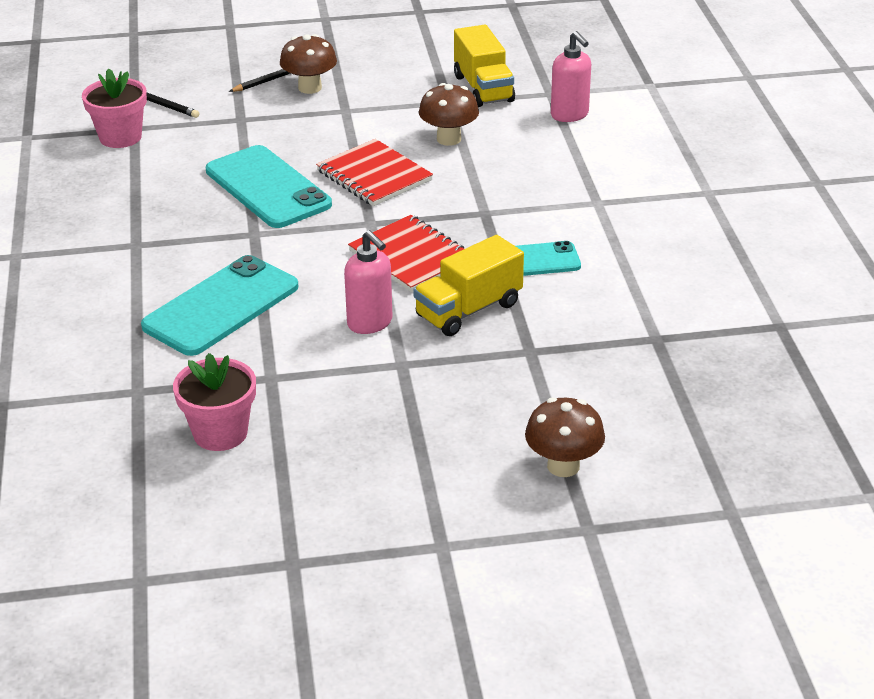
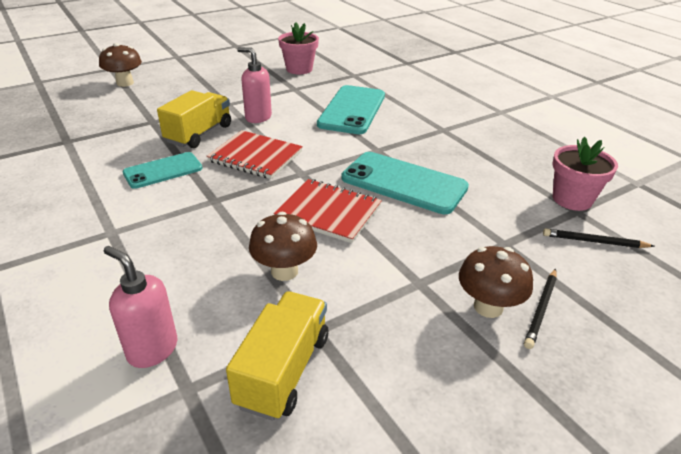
camera: 155 degrees right, 0 degrees up
(483, 88) = (283, 370): yellow truck -> yellow truck turned 60 degrees clockwise

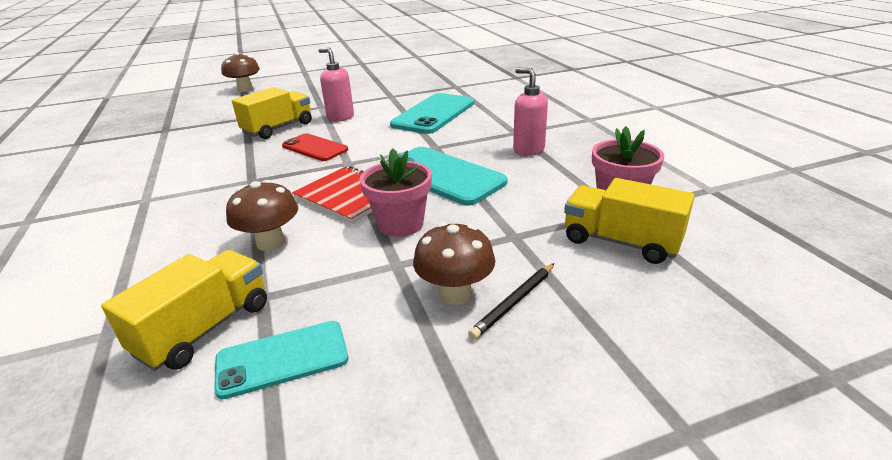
camera: 15 degrees right, 5 degrees down
(152, 349) = (103, 296): pink soap dispenser -> pink soap dispenser (528, 150)
(163, 171) = (225, 155): turquoise phone -> turquoise phone (282, 359)
(255, 157) = (314, 148): red notebook -> red phone
(299, 69) = (406, 81): pink flower pot -> pink flower pot (400, 224)
(594, 241) = (621, 242): black pencil -> yellow truck

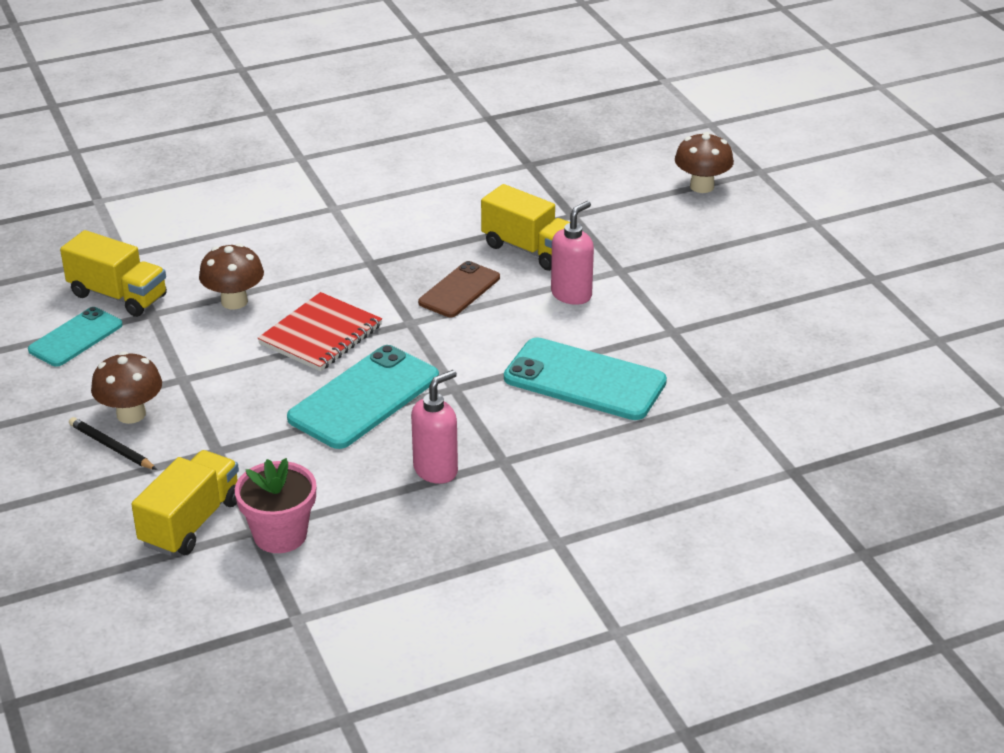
camera: 85 degrees right, 5 degrees up
(282, 359) = (75, 337): turquoise phone -> turquoise phone turned 60 degrees clockwise
(314, 148) = (459, 290): red phone -> brown phone
(400, 224) = (254, 375): pink flower pot -> none

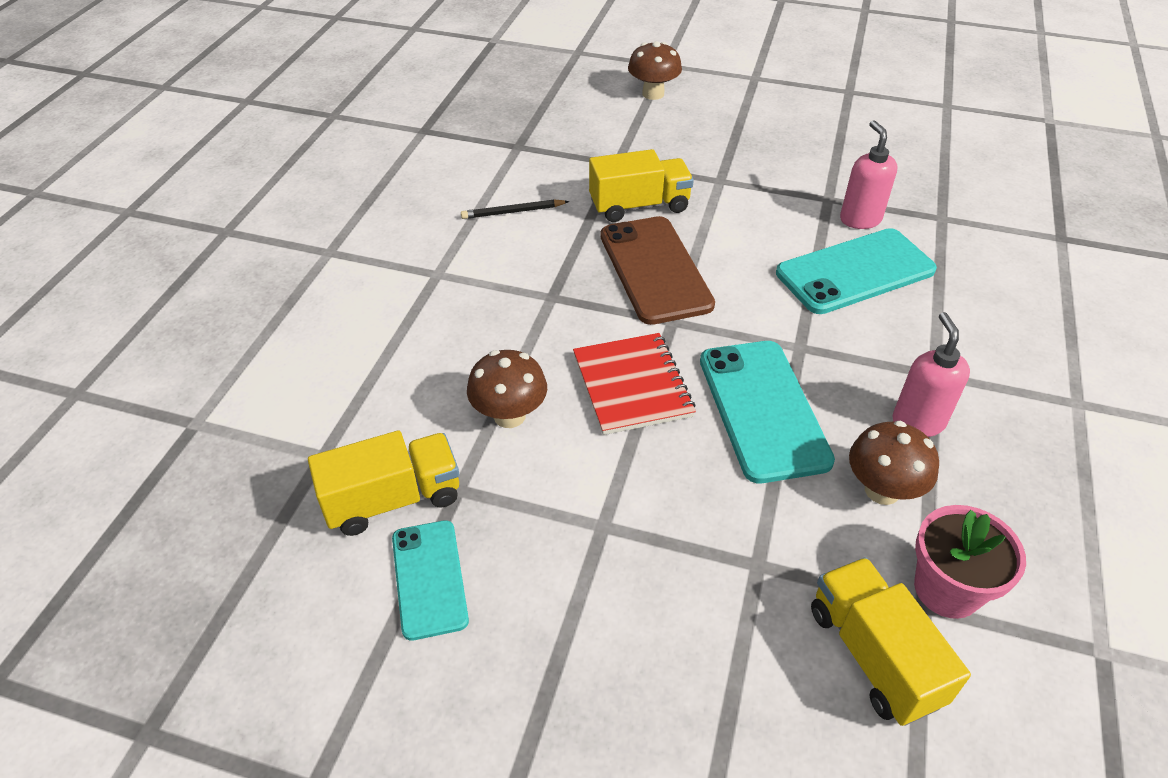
camera: 50 degrees left, 10 degrees up
(111, 447) = (673, 656): black pencil -> black pencil (513, 212)
(131, 414) = (627, 605): brown mushroom -> brown mushroom (882, 490)
(459, 290) = (655, 270): brown phone -> brown phone, size x1.62
(571, 294) = (727, 218): pink soap dispenser -> pink soap dispenser (860, 219)

